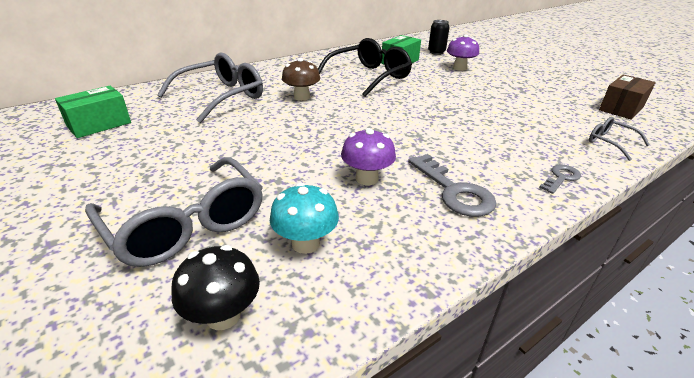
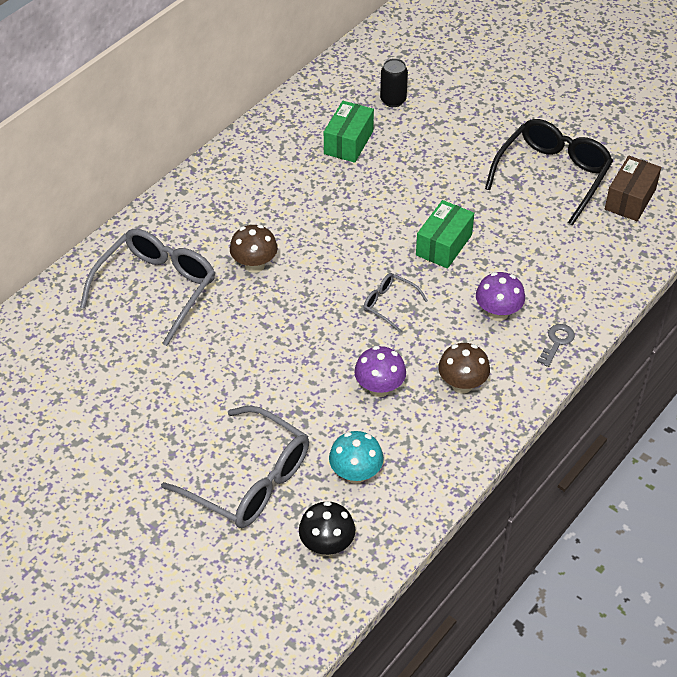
camera: 15 degrees left, 15 degrees up
(99, 124) = (55, 376): green box -> green box (444, 245)
(369, 76) = (320, 194): black glasses -> black glasses (553, 175)
(454, 191) = (462, 384): grey key -> brown mushroom
(459, 68) = (433, 142): purple mushroom -> purple mushroom (498, 313)
(609, 142) = (608, 273): grey glasses -> grey glasses (389, 304)

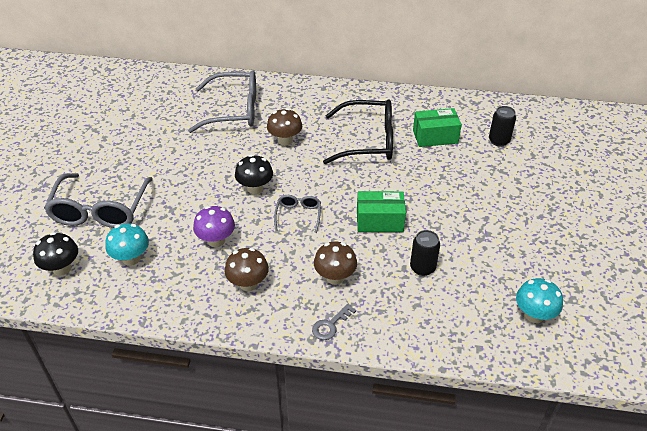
camera: 60 degrees right, 5 degrees down
(318, 323) = (255, 188): none -> black mushroom
(498, 313) = (335, 277): purple mushroom -> brown mushroom
(528, 244) = (422, 268): none -> black can
(553, 175) = (512, 254): black glasses -> black glasses (368, 141)
(556, 342) = (330, 325): grey key -> grey key turned 135 degrees clockwise
(630, 199) = (534, 315): brown box -> turquoise mushroom

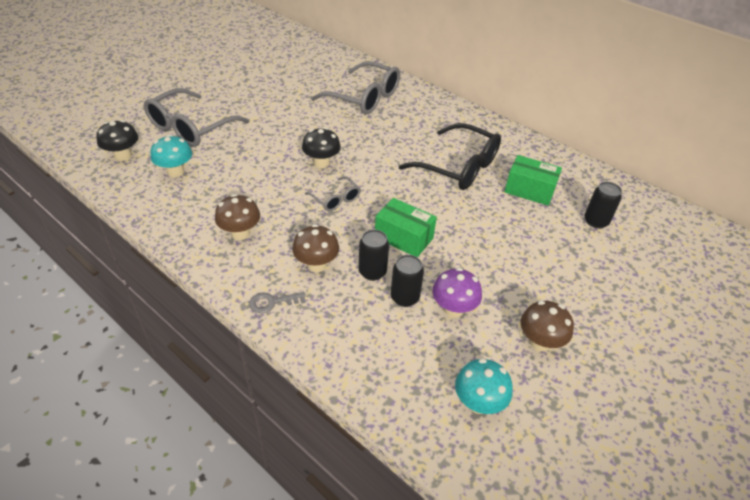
camera: 30 degrees right, 0 degrees up
(216, 240) = (250, 188): purple mushroom -> purple mushroom (453, 309)
(285, 140) = (384, 137): brown mushroom -> brown mushroom (539, 342)
(298, 215) = (336, 199): grey glasses -> grey glasses turned 105 degrees clockwise
(382, 260) = (372, 272): none -> black can

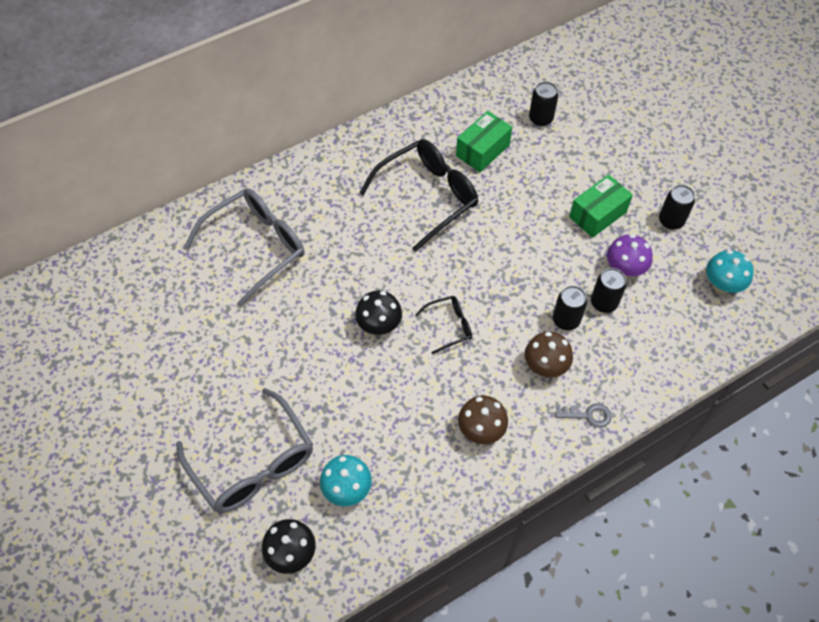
camera: 70 degrees left, 15 degrees up
(272, 302) = (587, 415): grey key -> grey key turned 90 degrees counterclockwise
(336, 199) = (449, 326): grey glasses -> black glasses
(403, 238) = (525, 280): green box -> green box (598, 214)
(539, 342) = (671, 221): brown mushroom -> black can

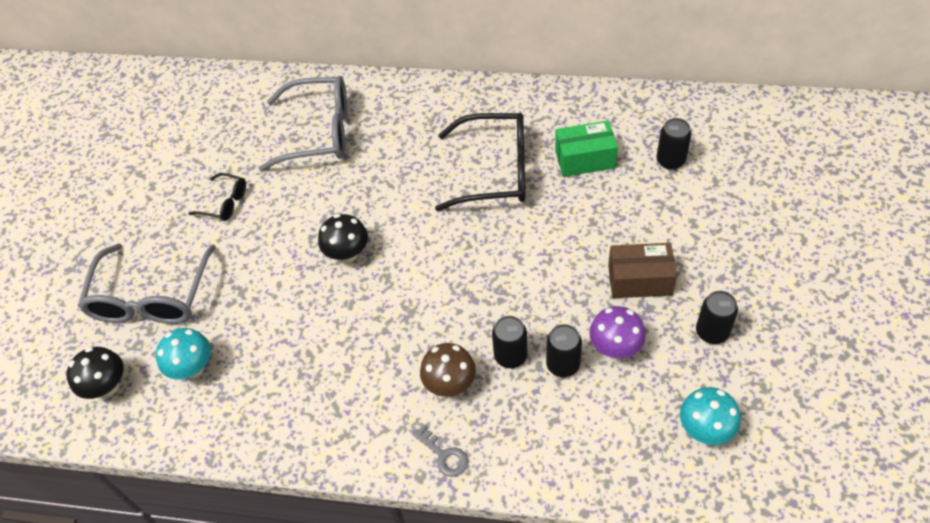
camera: 45 degrees right, 5 degrees down
(449, 326) = (403, 292): black glasses -> black glasses (225, 203)
(481, 430) = (340, 398): brown mushroom -> none
(598, 214) = (639, 280): green box -> brown box

